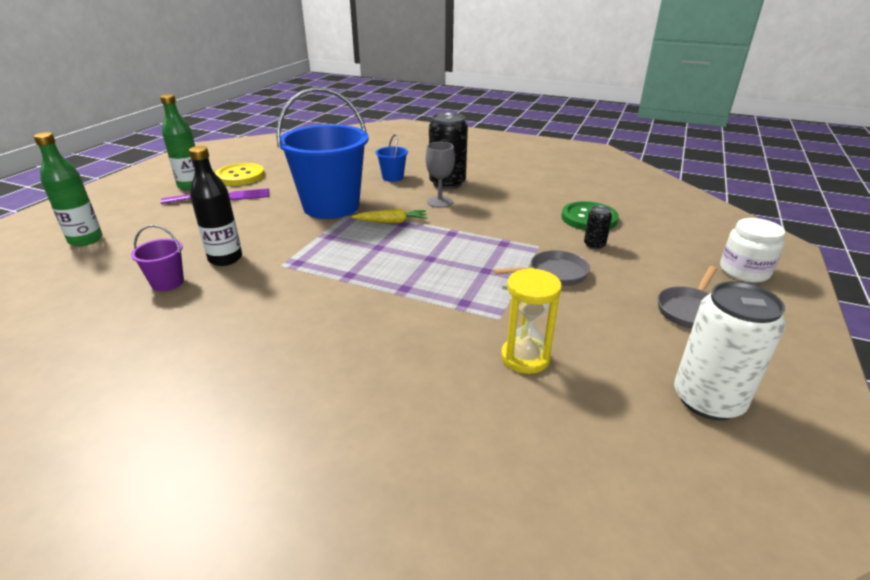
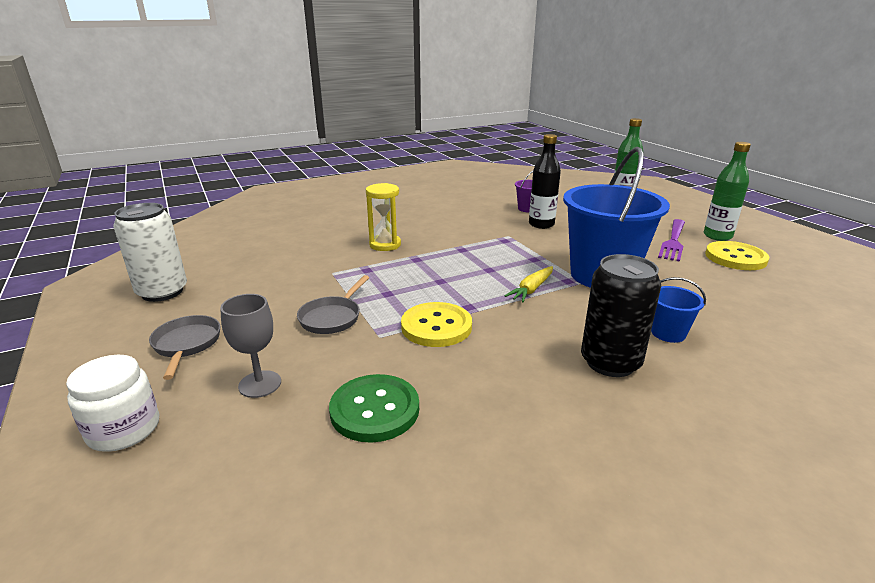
camera: 130 degrees right, 5 degrees down
(439, 202) = (551, 331): grey goblet -> grey goblet (260, 384)
(494, 233) = (436, 326): none -> yellow button
(525, 357) = (291, 264): yellow hourglass -> yellow hourglass (385, 245)
(594, 245) = (327, 369): black can -> none

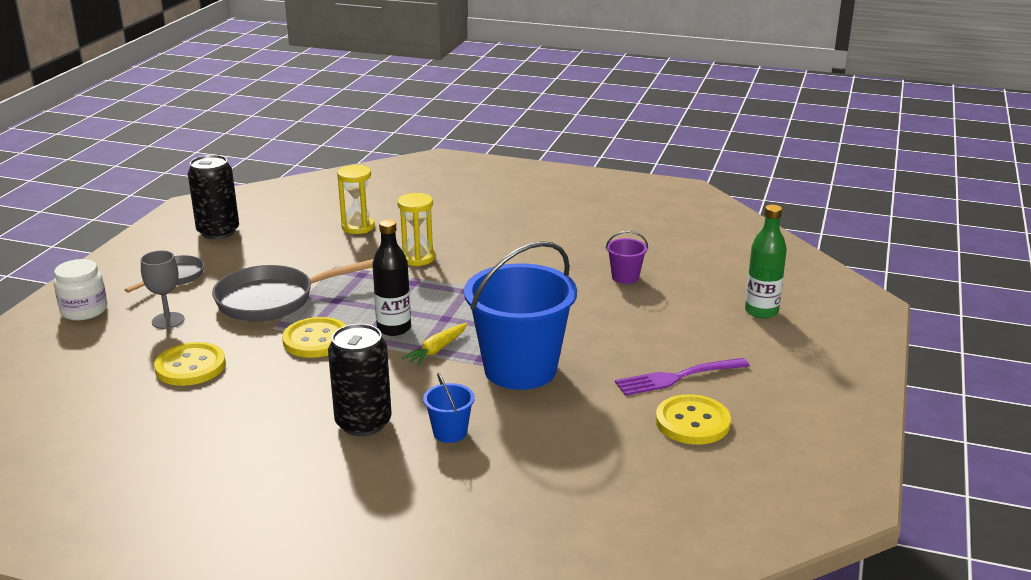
camera: 45 degrees right, 0 degrees up
(162, 292) = (218, 232): white can -> black can
(294, 244) = (358, 227): none -> yellow hourglass
(332, 317) = (272, 300): grey pan -> grey pan, size x1.76
(375, 410) = (190, 366): green button -> yellow button
(531, 289) = (437, 350): yellow carrot -> yellow carrot turned 45 degrees counterclockwise
(541, 224) = (594, 299): black bottle -> black bottle (394, 328)
(717, 236) = (744, 397): green bottle -> none

